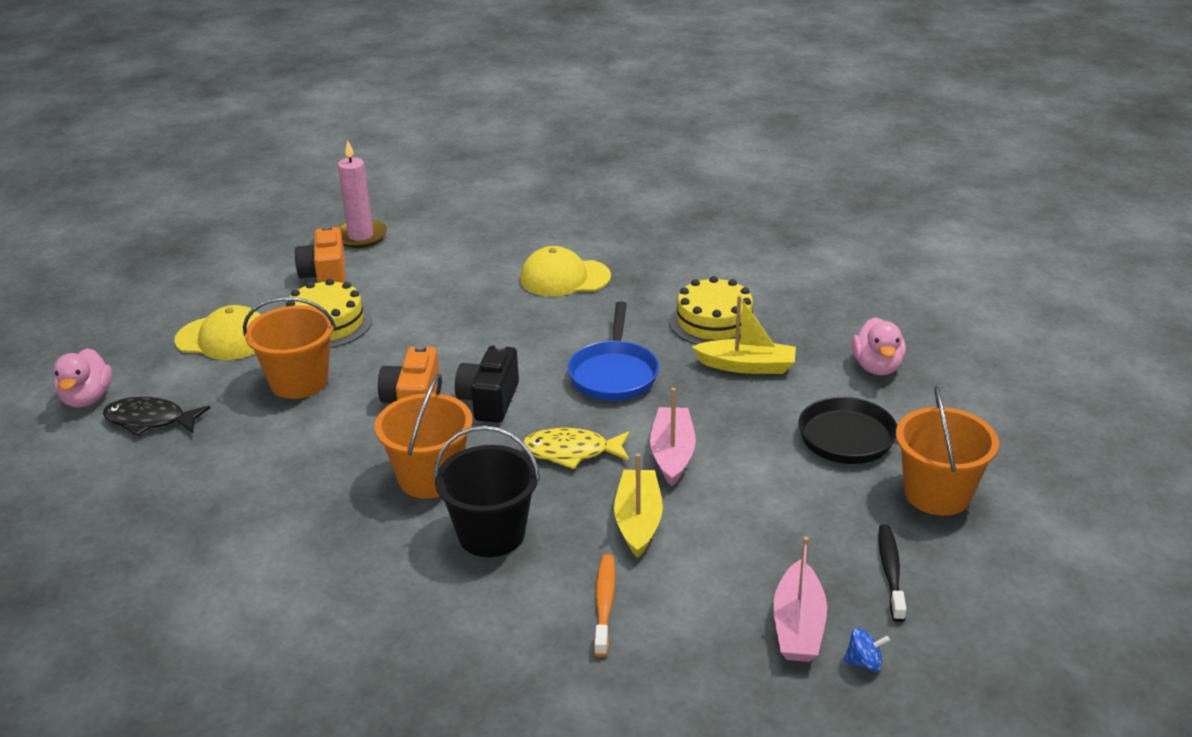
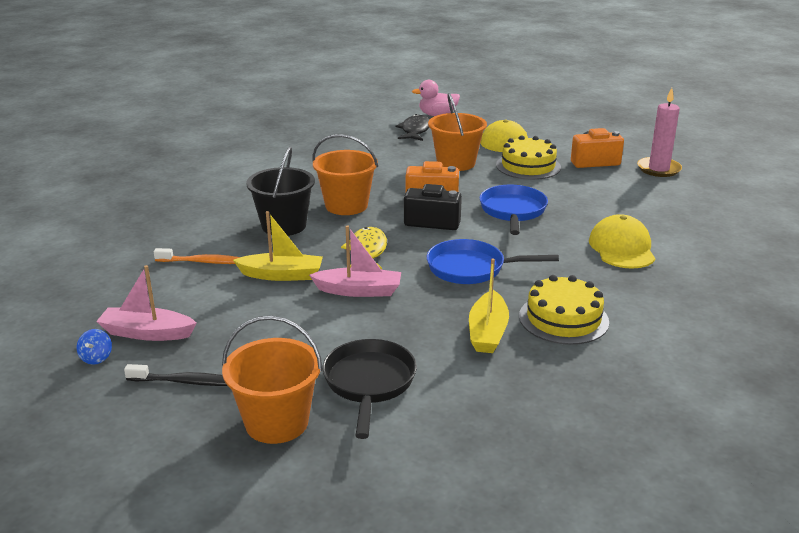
camera: 90 degrees right, 5 degrees down
(466, 341) = (513, 211): none -> blue pan
(877, 367) = (492, 411): pink duck -> none

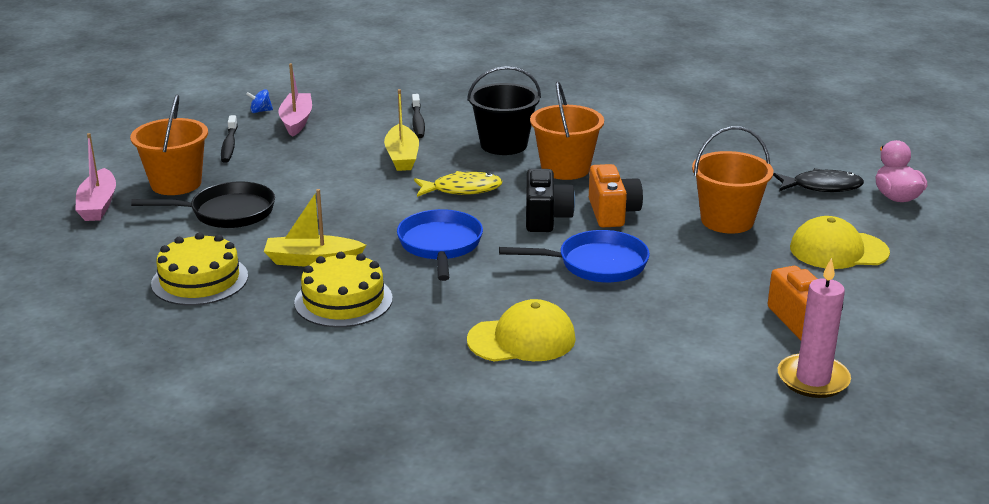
camera: 80 degrees right, 0 degrees up
(203, 262) = (417, 122): orange toothbrush -> black toothbrush
(359, 291) = (380, 193): pink boat -> pink boat (98, 205)
(528, 166) = (751, 270): yellow cake -> yellow cake (200, 280)

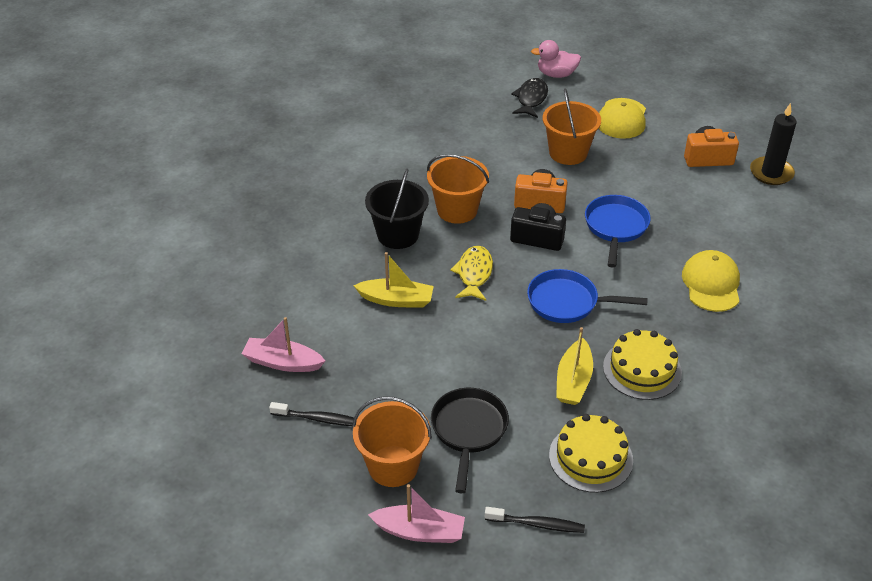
camera: 75 degrees left, 15 degrees up
(260, 111) = (243, 388): blue spinning top -> none
(417, 122) = (325, 279): black toothbrush -> black toothbrush (537, 524)
(813, 379) = (771, 173): pink candle -> black candle

